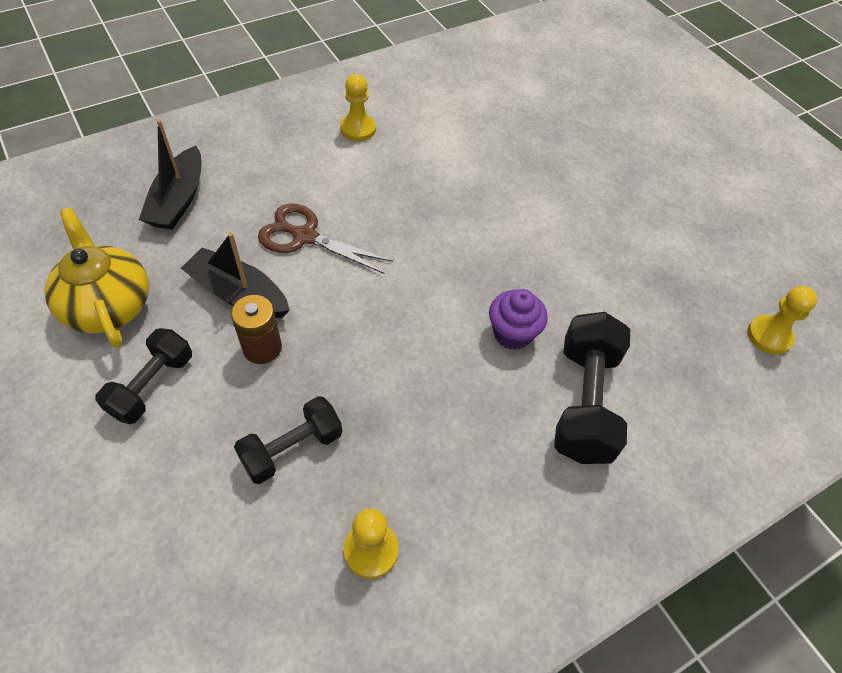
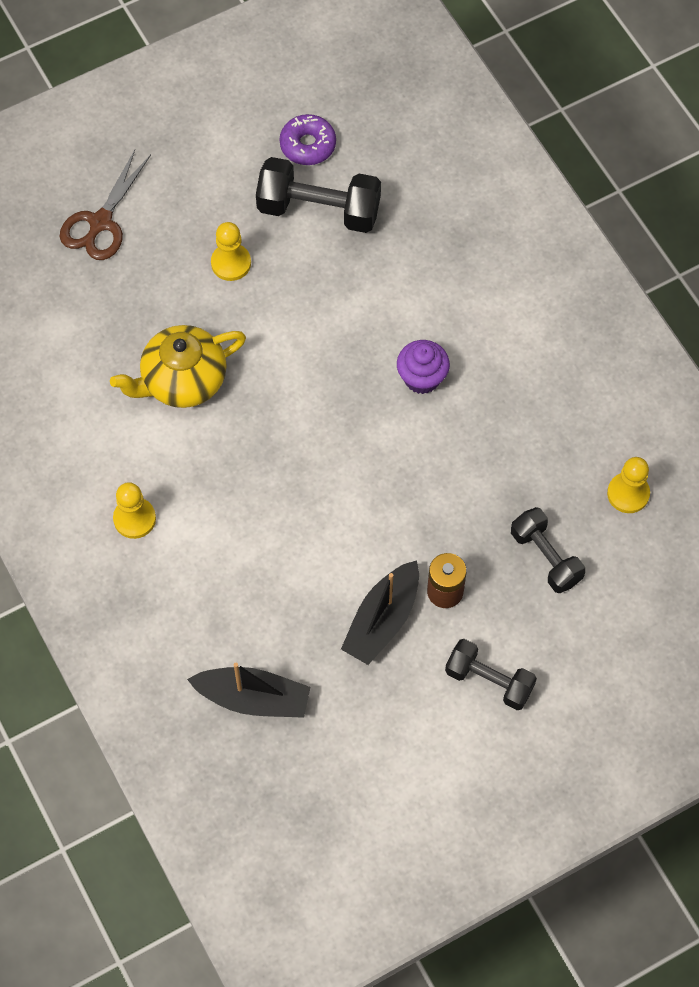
camera: 85 degrees left, 10 degrees up
(108, 305) = (399, 739): yellow teapot -> yellow teapot (182, 380)
(305, 236) = (305, 564): brown scissors -> brown scissors (100, 222)
(584, 402) = (491, 328): black dumbbell -> black dumbbell (319, 210)
(763, 244) = (308, 145): none -> purple donut
(769, 336) = (418, 169): yellow pawn -> yellow pawn (231, 263)

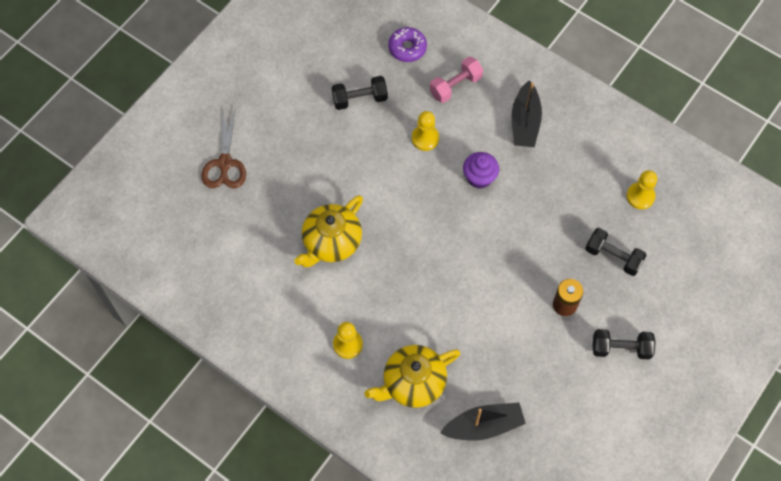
camera: 25 degrees left, 0 degrees up
(191, 604) = (413, 383): none -> yellow teapot
(231, 263) = (322, 155): yellow pawn -> yellow pawn (425, 138)
(308, 145) = (331, 61): purple donut -> purple donut (407, 48)
(319, 210) = (360, 99): black dumbbell -> black dumbbell, size x0.66
(382, 620) = (536, 339): black boat -> black boat (525, 122)
(456, 244) = (455, 86): none -> pink dumbbell

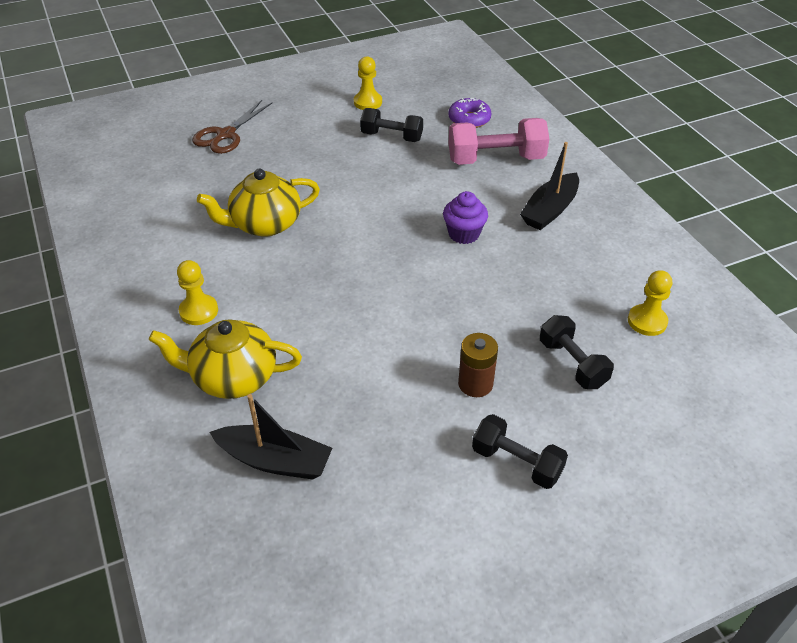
camera: 30 degrees right, 20 degrees down
(425, 138) = (431, 185): yellow pawn -> yellow pawn (368, 102)
(455, 86) = (496, 159): pink dumbbell -> pink dumbbell, size x1.52

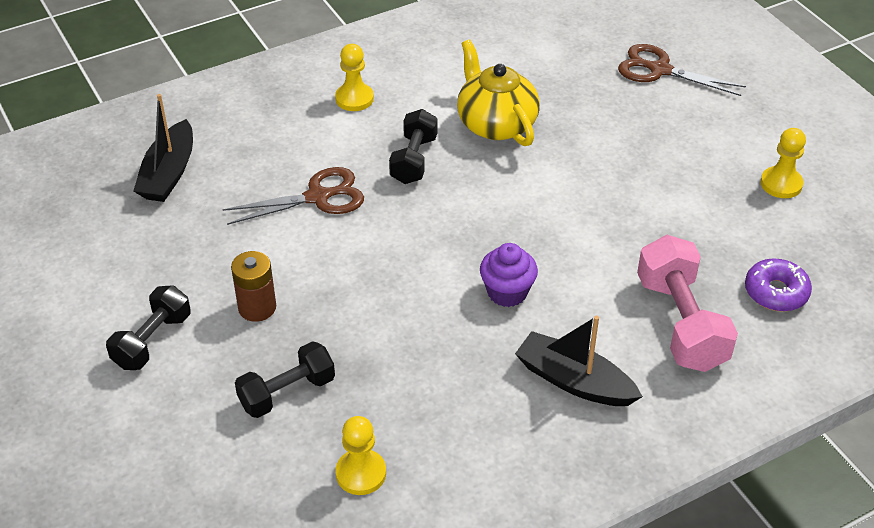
camera: 85 degrees right, 0 degrees up
(233, 377) = (267, 134): yellow teapot -> none
(336, 340) = (317, 197): none -> brown scissors
(391, 137) = (703, 213): black dumbbell -> black dumbbell (414, 160)

